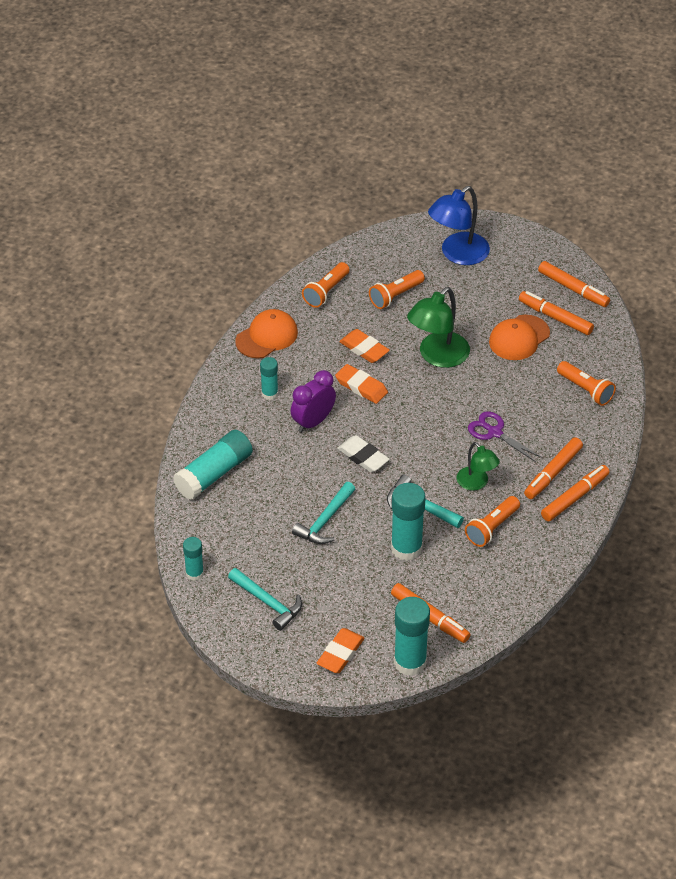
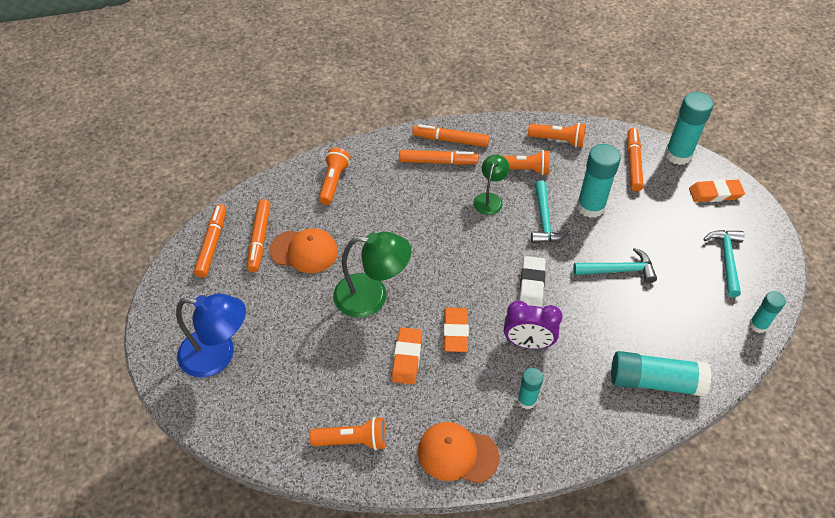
camera: 125 degrees left, 5 degrees up
(395, 296) = (315, 374): orange flashlight -> orange flashlight (558, 140)
(494, 432) = (428, 214): purple scissors -> none

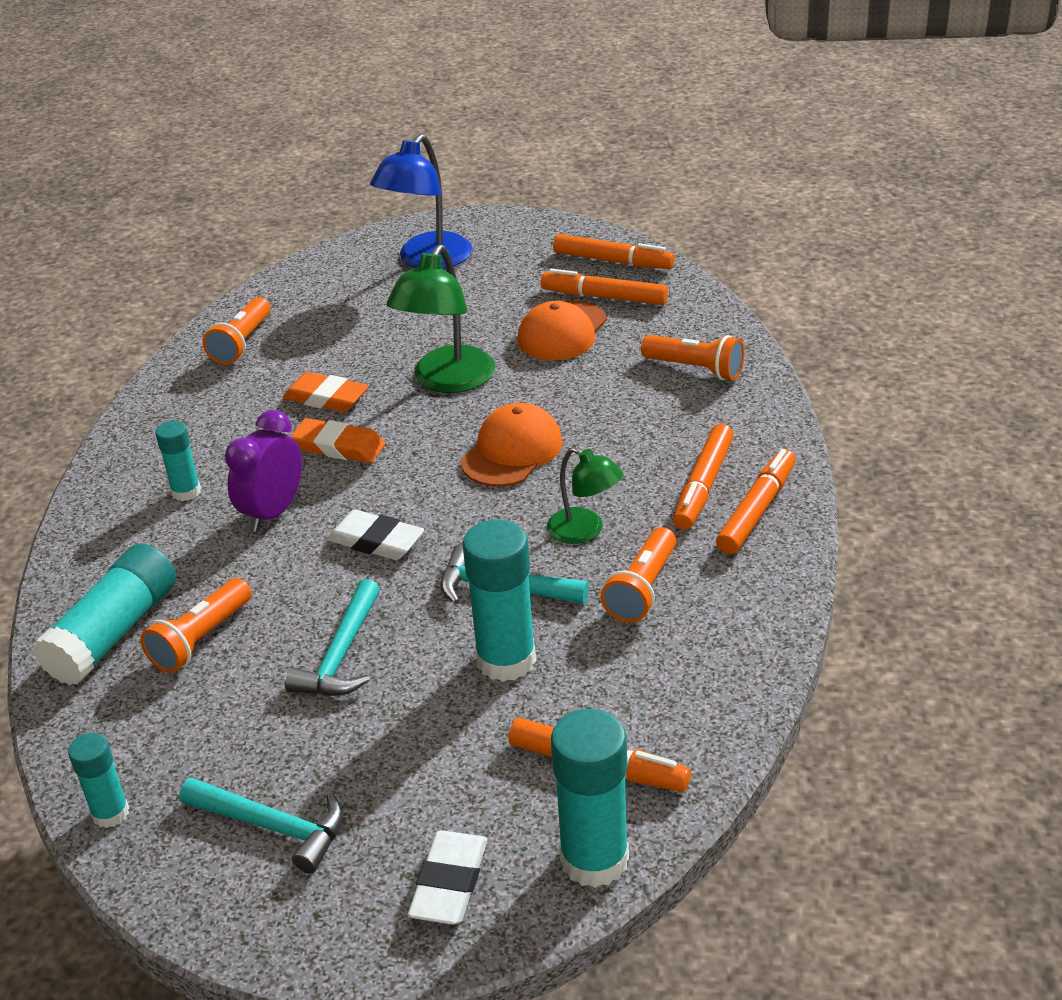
camera: 110 degrees right, 15 degrees down
(457, 454) = (161, 418): orange cap -> orange cap (512, 451)
(558, 140) = (709, 661): orange flashlight -> orange flashlight (201, 639)
(715, 193) = (449, 883): orange eraser -> white eraser

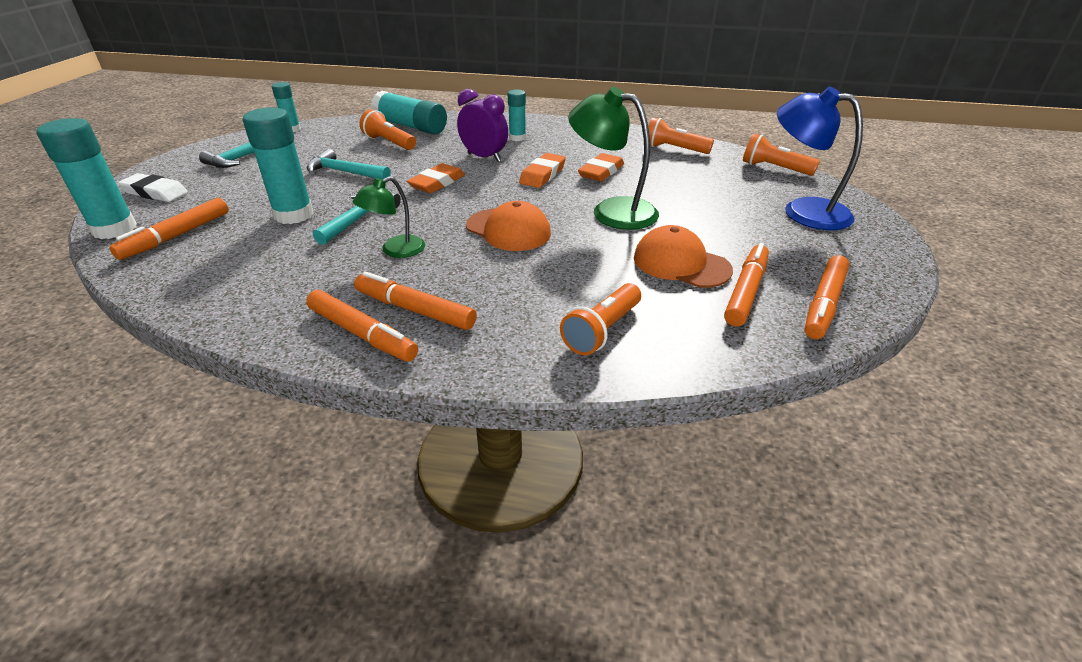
camera: 95 degrees right, 0 degrees up
(376, 541) = (437, 183): white eraser -> orange eraser
(642, 589) = (313, 267): orange flashlight -> orange flashlight (774, 168)

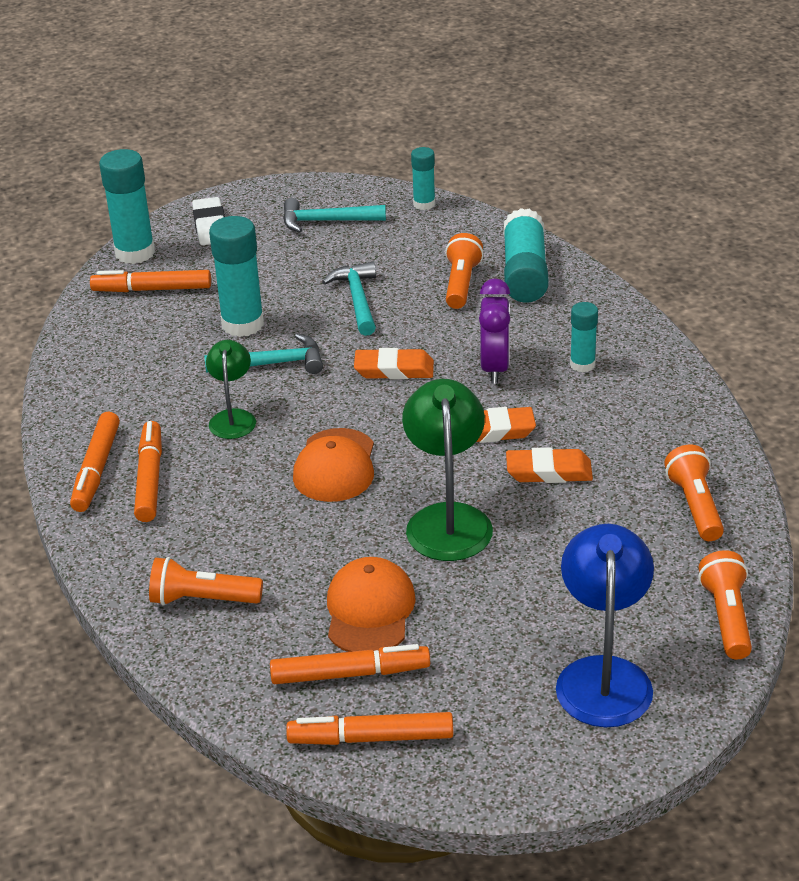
camera: 60 degrees right, 0 degrees up
(395, 250) = (233, 418): green lamp -> green lamp turned 75 degrees clockwise

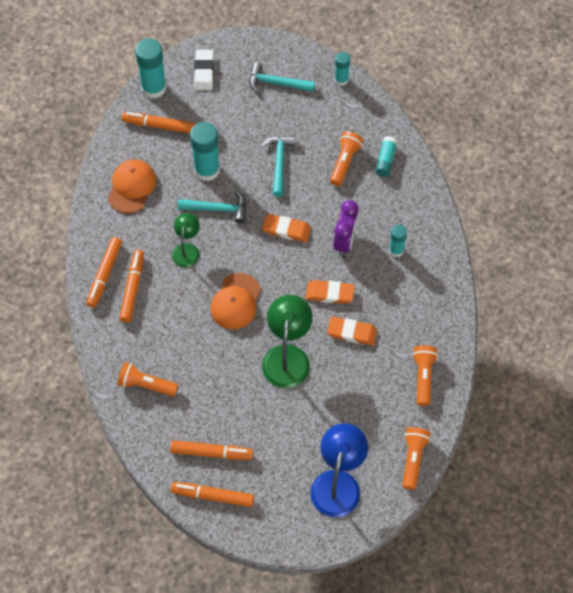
camera: 10 degrees right, 25 degrees up
(369, 610) = (230, 412): orange cap -> orange cap (131, 187)
(524, 273) = (385, 160): turquoise glue stick -> turquoise glue stick, size x0.57

